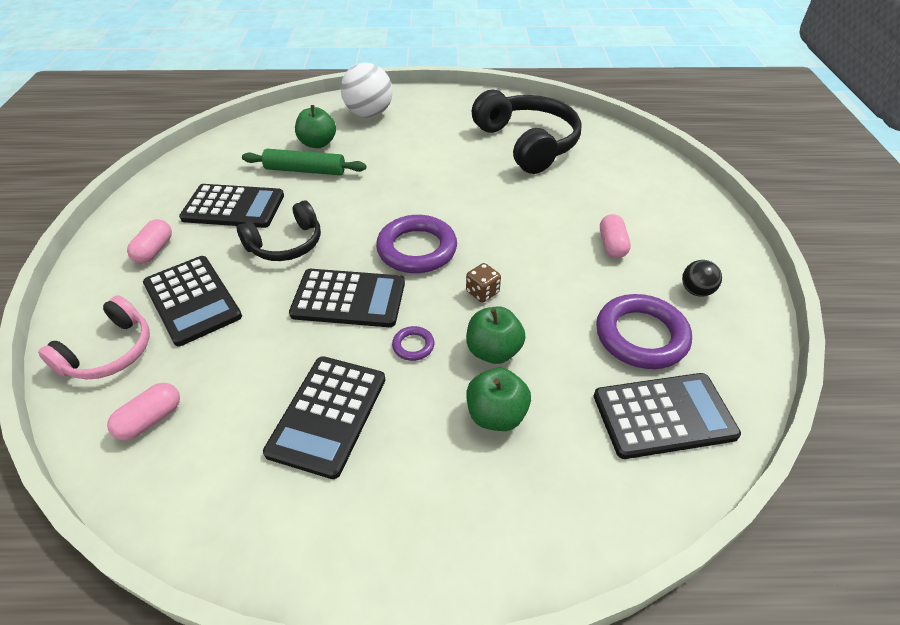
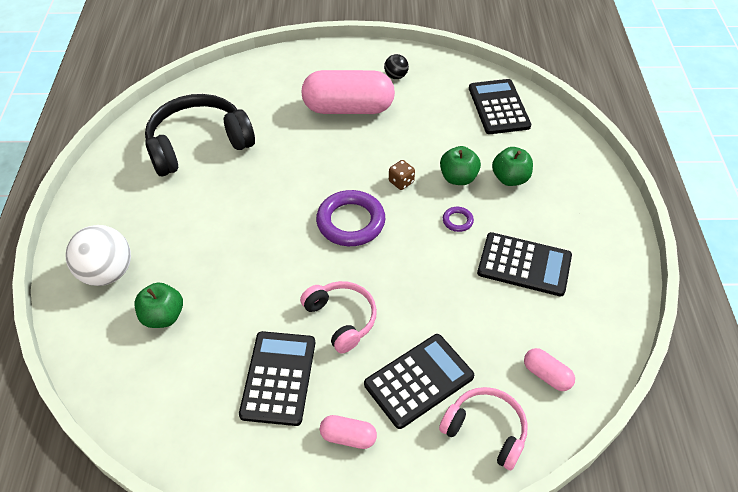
camera: 90 degrees left, 5 degrees up
(286, 244) = (341, 319): black headphones -> pink headphones
(305, 170) = (217, 321): green rolling pin -> none
(349, 299) = (411, 263): black calculator -> none
(612, 245) = (348, 108): pink capsule -> pink capsule, size x2.25
(641, 336) = (438, 107): purple ring -> none

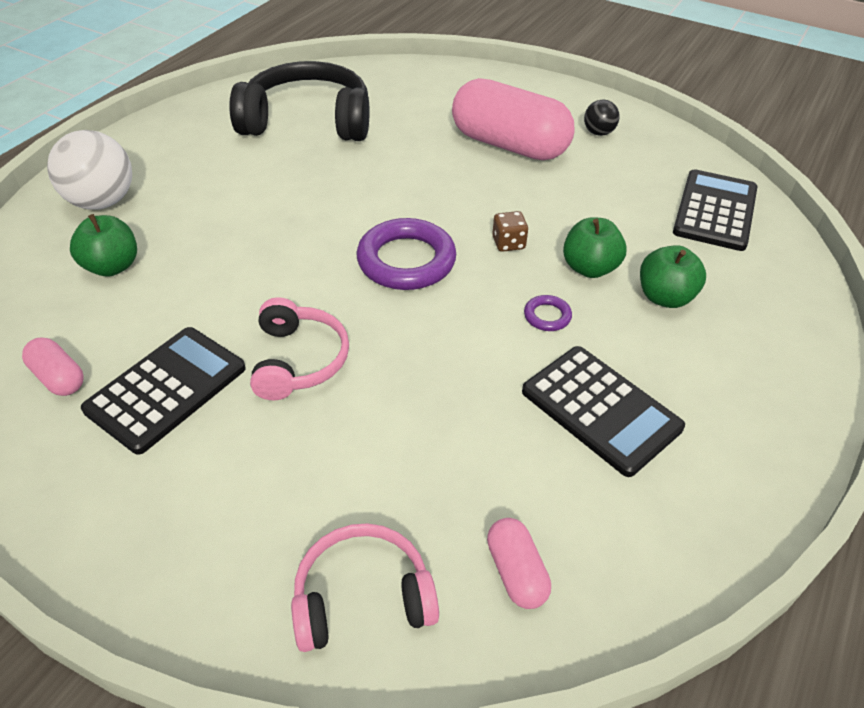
camera: 30 degrees right, 5 degrees down
(348, 437) = (180, 501): pink capsule -> pink capsule (58, 378)
(419, 380) = (328, 481): black calculator -> none
(485, 430) = (362, 597): pink headphones -> pink headphones turned 75 degrees counterclockwise

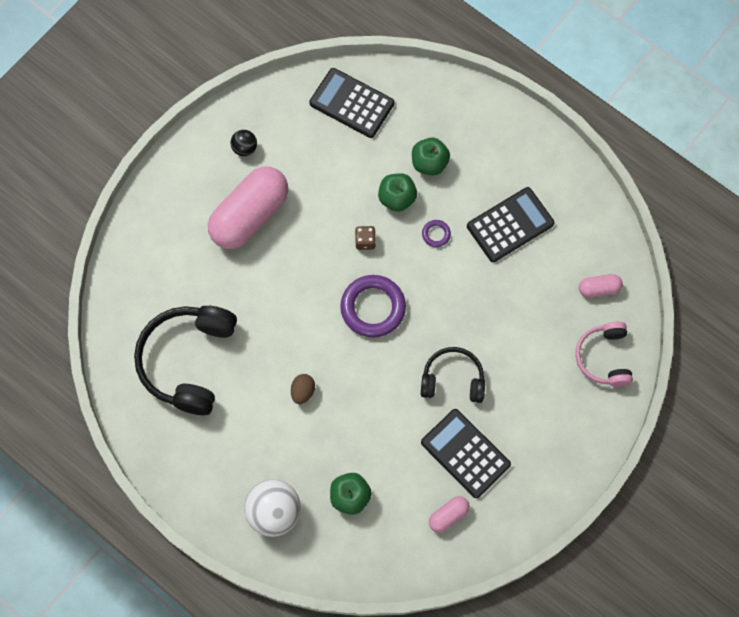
camera: 80 degrees left, 25 degrees up
(272, 209) = (303, 391): none -> brown egg
(298, 360) = (453, 379): pink headphones -> black headphones

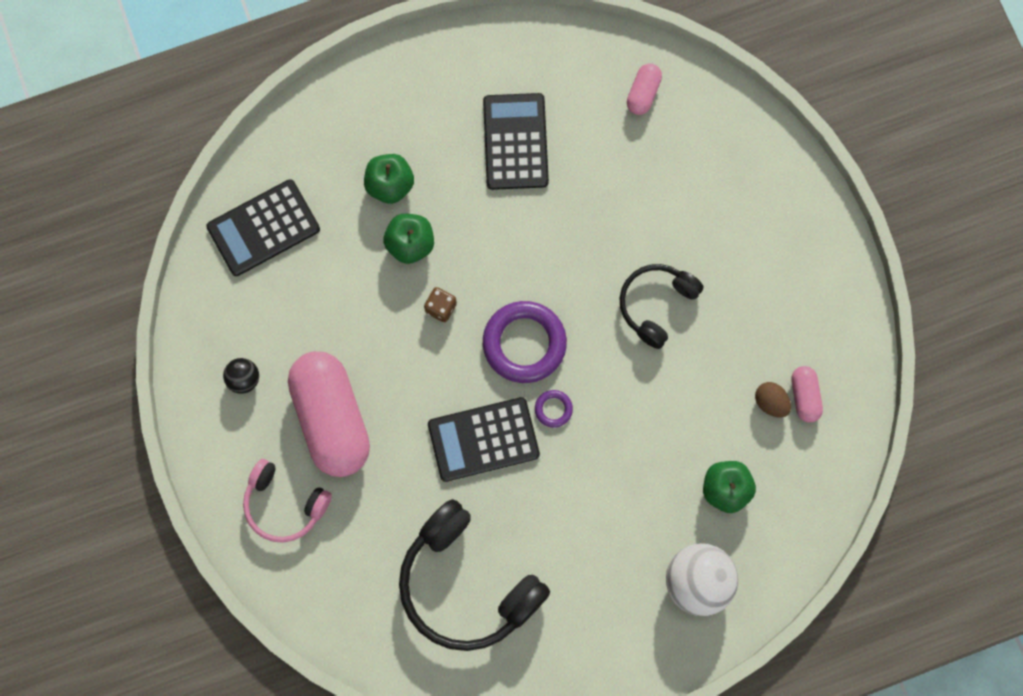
camera: 60 degrees left, 5 degrees up
(303, 391) = (577, 474): brown egg -> brown egg (770, 402)
(436, 234) = (478, 226): purple ring -> purple ring (553, 409)
(465, 453) = (746, 339): black calculator -> black calculator (483, 439)
(604, 357) = (722, 134): pink headphones -> pink headphones (284, 504)

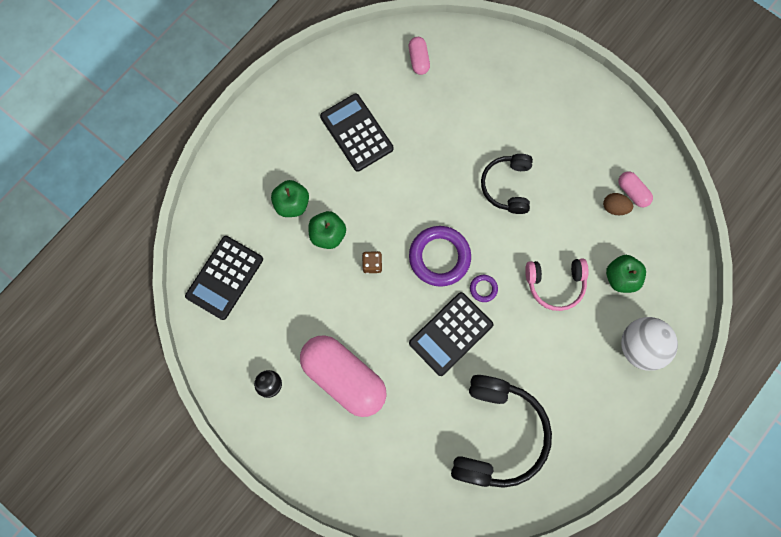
camera: 30 degrees left, 0 degrees up
(284, 504) = (346, 452): pink headphones -> pink headphones (555, 284)
(467, 584) = (497, 434): black headphones -> black headphones turned 90 degrees counterclockwise

